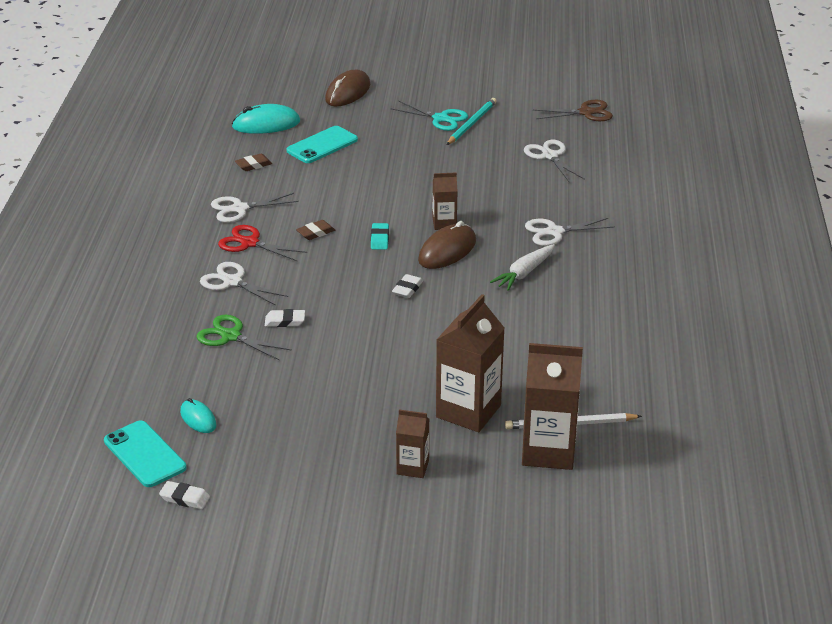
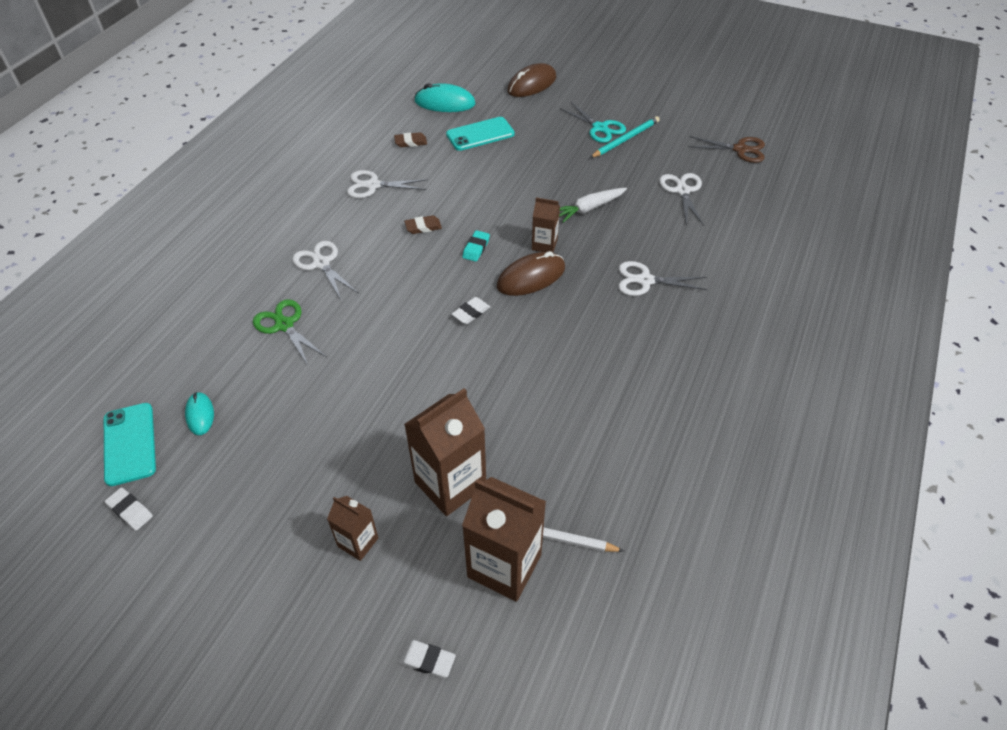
camera: 20 degrees right, 15 degrees up
(249, 243) = (360, 224): red scissors -> none
(285, 321) = (341, 321): white eraser -> white eraser (427, 660)
(524, 273) = (591, 323): white carrot -> white carrot (589, 208)

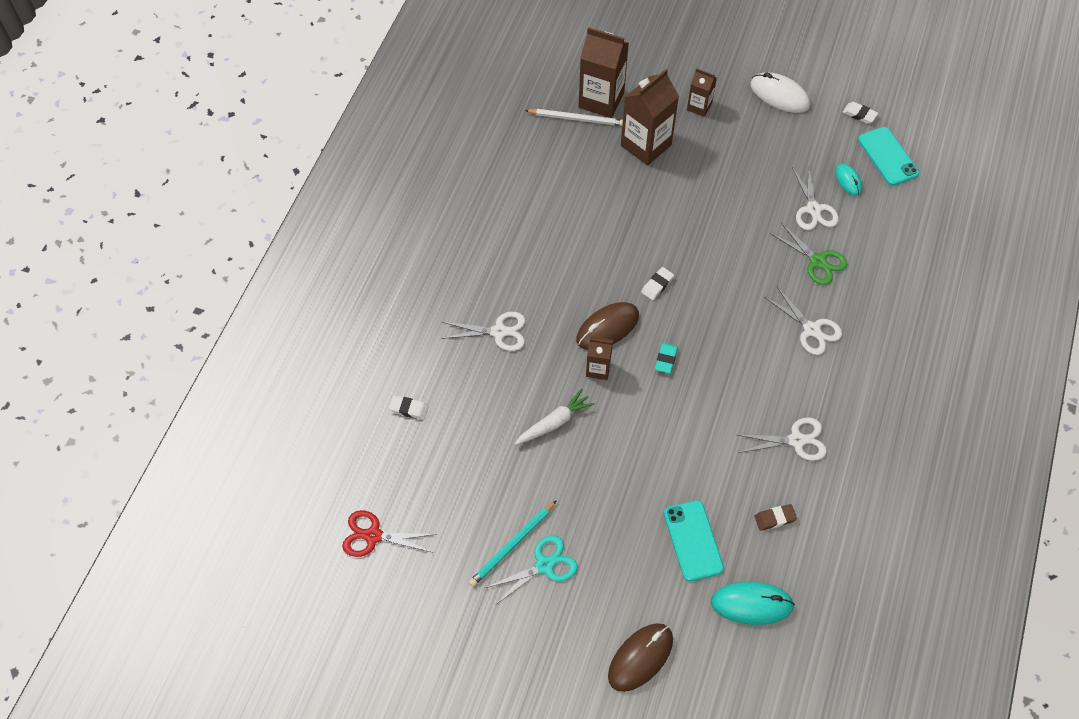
camera: 175 degrees right, 10 degrees up
(230, 553) = (779, 95): none -> white mouse
(423, 227) = (725, 383): brown eraser -> none
(427, 660) = (639, 52): white eraser -> white eraser (409, 409)
(480, 134) = (693, 540): turquoise phone -> turquoise phone turned 75 degrees counterclockwise
(600, 128) = (544, 565): turquoise scissors -> turquoise scissors turned 105 degrees clockwise
(682, 191) = (451, 458): white scissors -> white scissors (813, 209)
(740, 149) = (373, 536): brown scissors -> red scissors

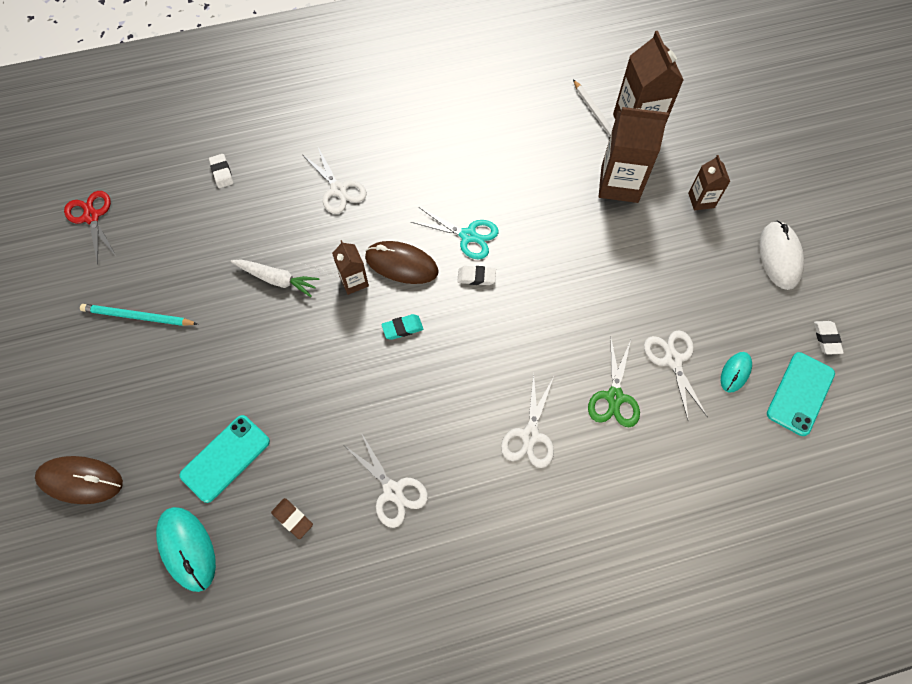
camera: 55 degrees right, 5 degrees up
(544, 565) = (132, 352): turquoise scissors -> turquoise scissors (468, 236)
(813, 209) = (672, 360): white scissors -> white scissors turned 120 degrees clockwise

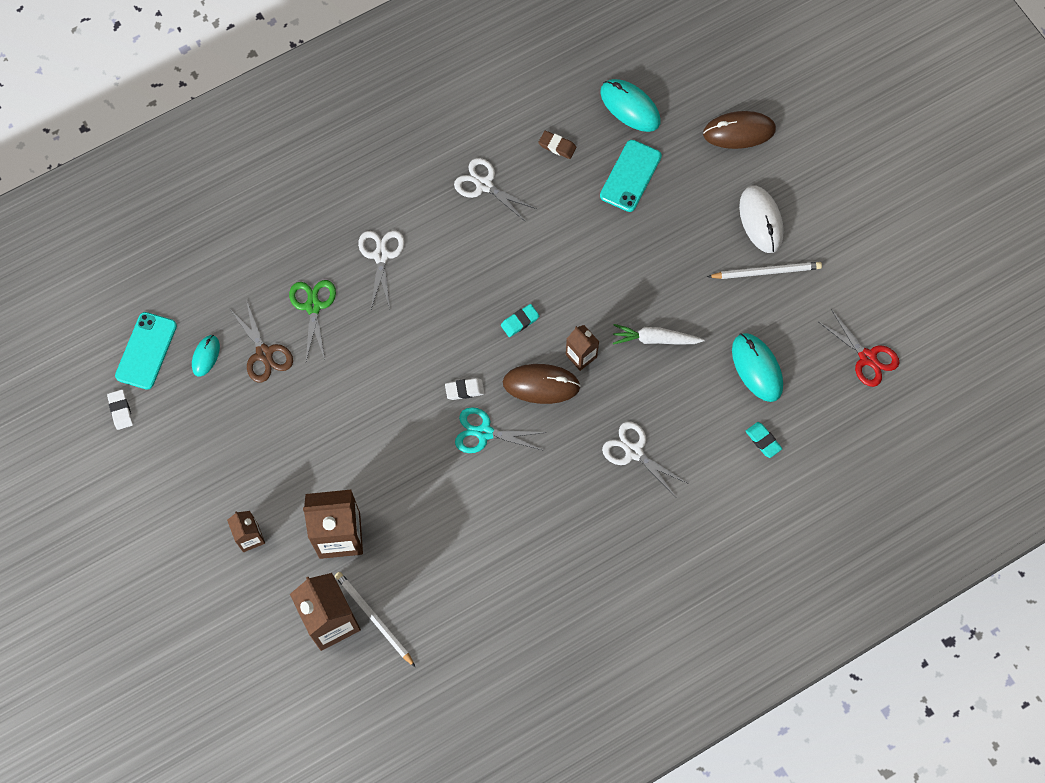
camera: 165 degrees right, 5 degrees up
(138, 317) = (766, 272): turquoise pencil -> white pencil
(195, 231) = (757, 368): none -> turquoise mouse
(222, 173) = (763, 441): white eraser -> turquoise eraser
(672, 360) = (264, 353): white scissors -> brown scissors
(779, 257) = (166, 489): white mouse -> white mouse (760, 220)

